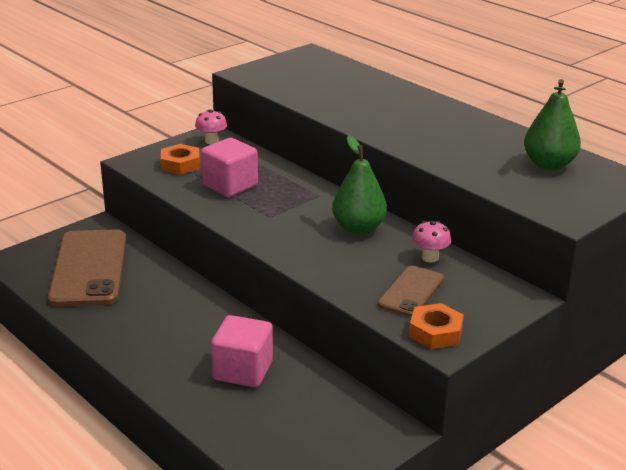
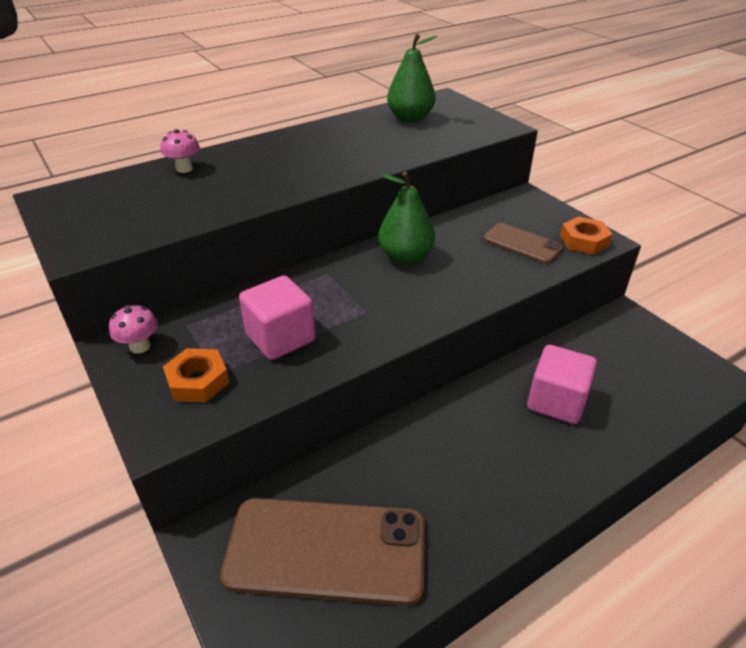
camera: 80 degrees left, 10 degrees up
(430, 258) = (465, 227): pink mushroom -> pink mushroom (184, 169)

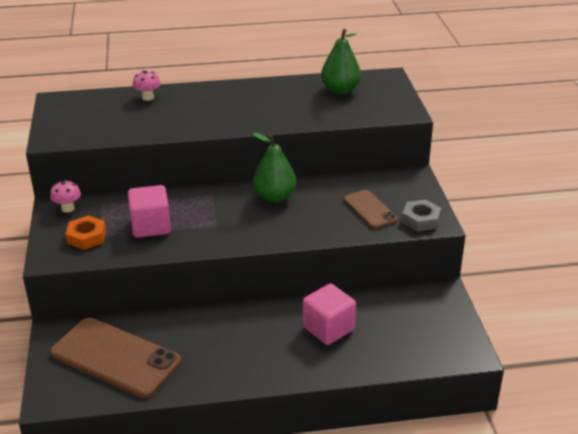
camera: 25 degrees right, 5 degrees down
(584, 241) = (421, 220): orange nut -> grey nut

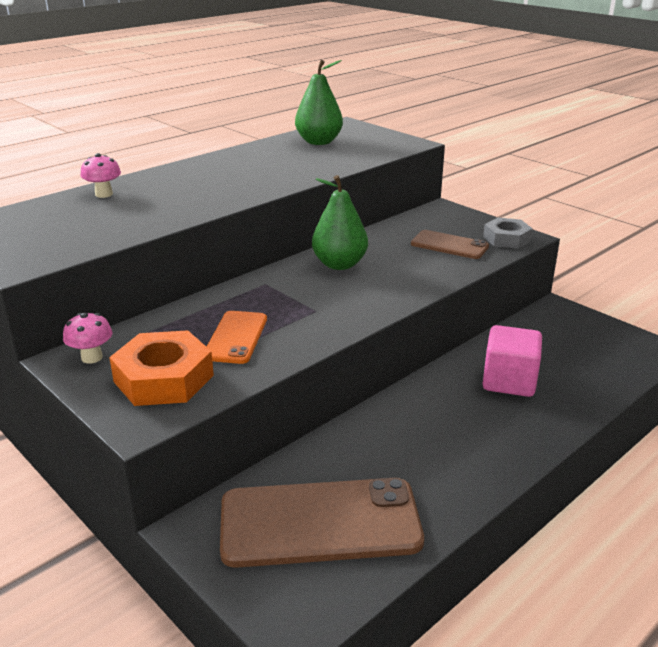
camera: 35 degrees left, 5 degrees down
(86, 237) = (163, 378): orange nut -> orange nut, size x1.52
(151, 226) = (236, 337): pink cube -> orange phone

